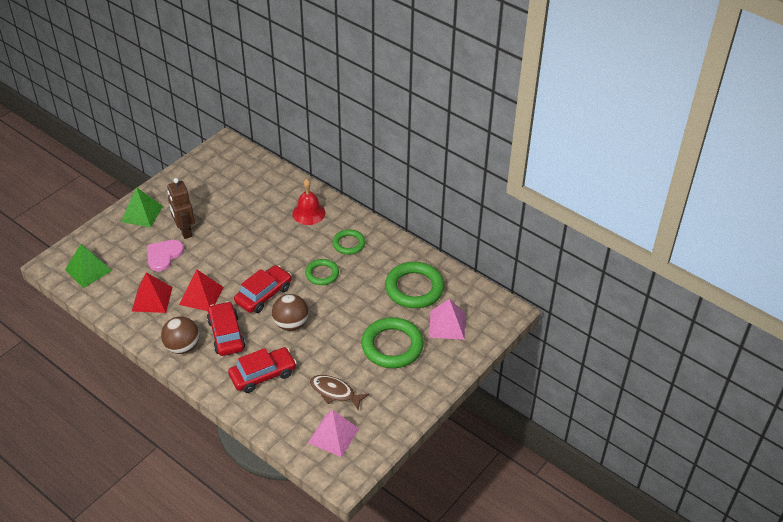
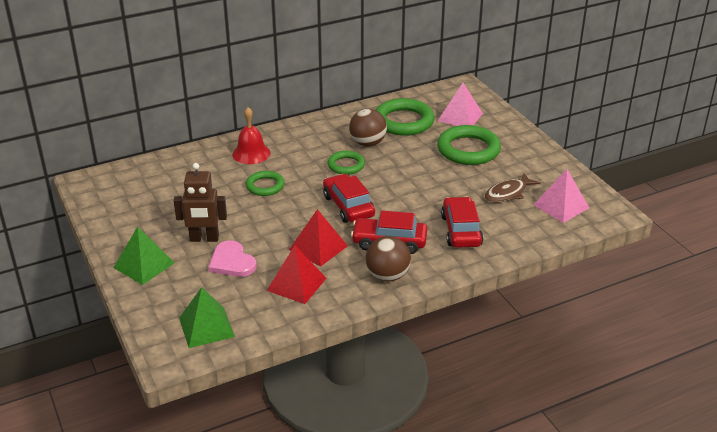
camera: 65 degrees left, 10 degrees down
(291, 324) = (402, 198): brown ball -> brown ball (367, 143)
(348, 244) = (316, 141): green ring -> green ring (265, 186)

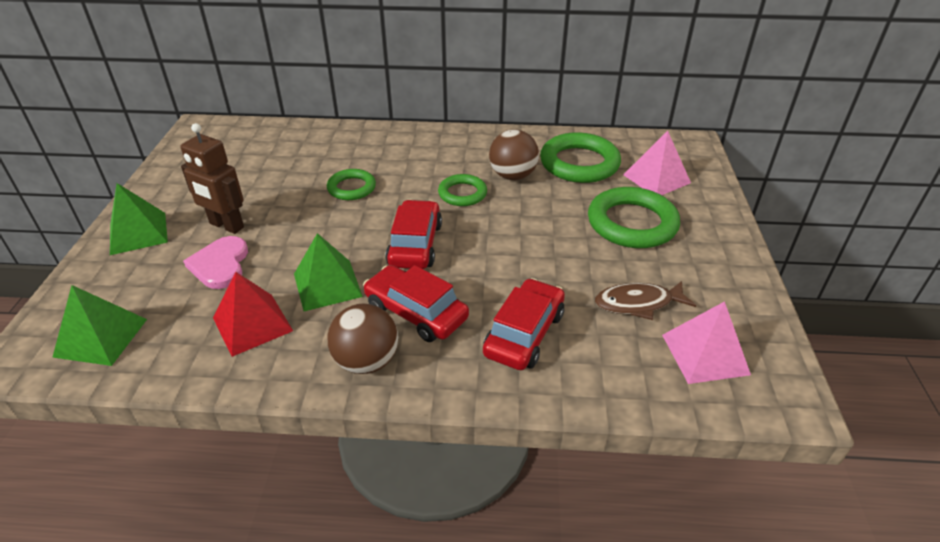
camera: 30 degrees right, 5 degrees up
(251, 153) = (377, 148): red bell -> none
(318, 247) = (327, 285): red pyramid -> green pyramid

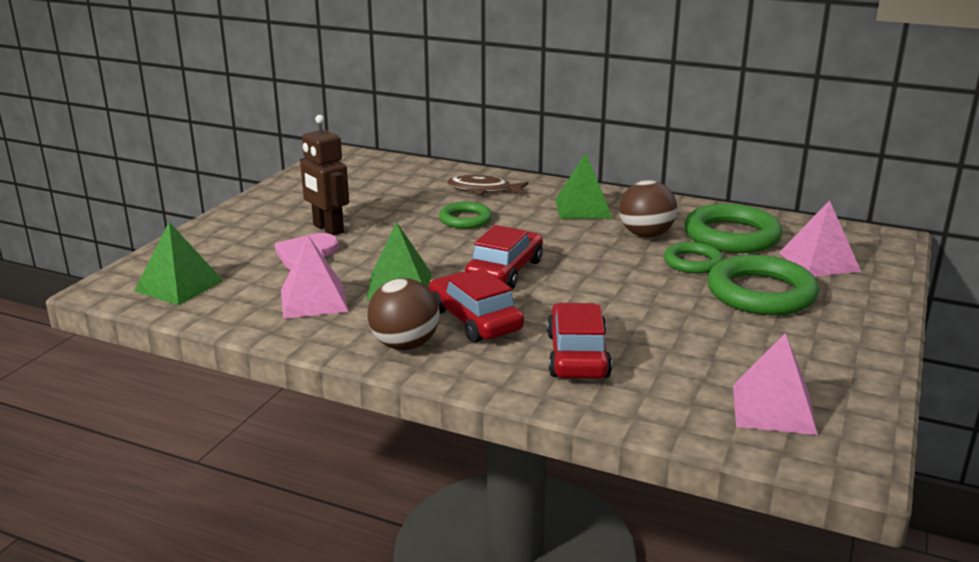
camera: 20 degrees right, 15 degrees down
(138, 233) = (246, 222): green pyramid -> green pyramid (583, 208)
(252, 324) = (313, 300): red pyramid -> pink pyramid
(462, 193) = (580, 241): green ring -> green ring (692, 262)
(524, 334) = (577, 355): red car -> red car turned 45 degrees counterclockwise
(638, 303) = (722, 356): brown fish -> brown fish (483, 190)

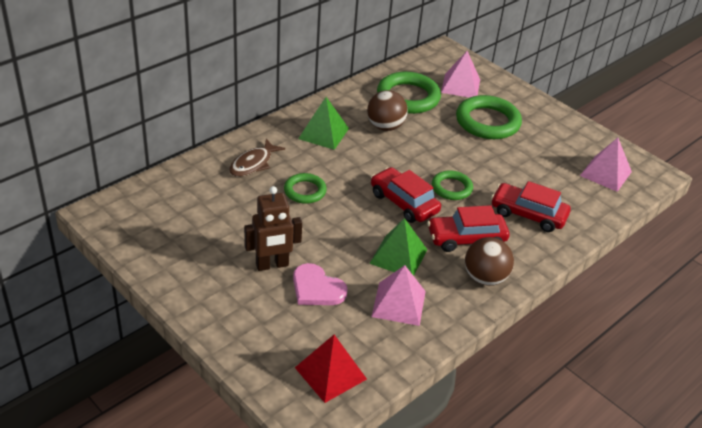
camera: 70 degrees left, 15 degrees up
(179, 285) = (330, 373): green pyramid -> red pyramid
(692, 262) = (435, 127): green ring -> green ring (451, 188)

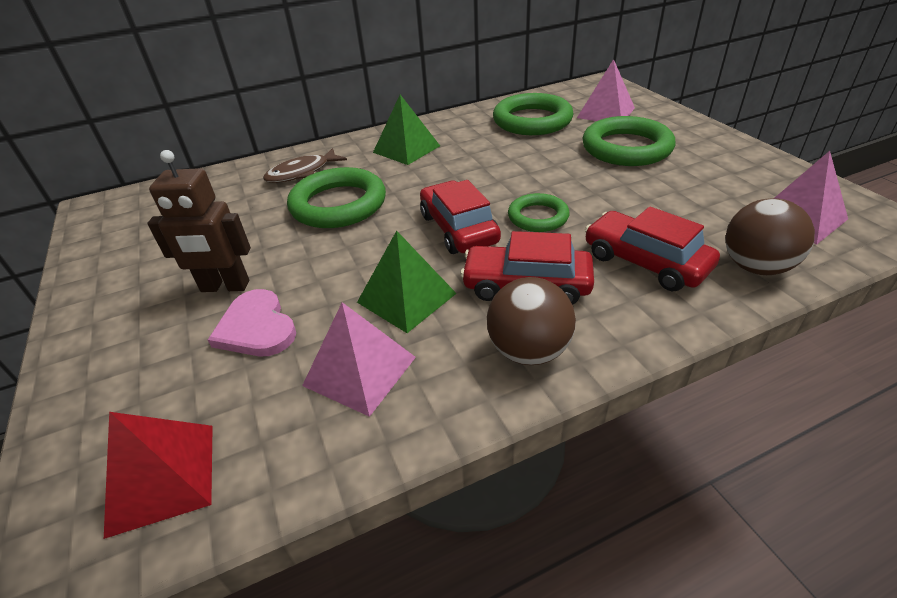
camera: 25 degrees right, 0 degrees up
(305, 191) = (338, 204): green ring -> green ring, size x1.73
(385, 127) = (486, 146): brown ball -> brown ball (755, 267)

